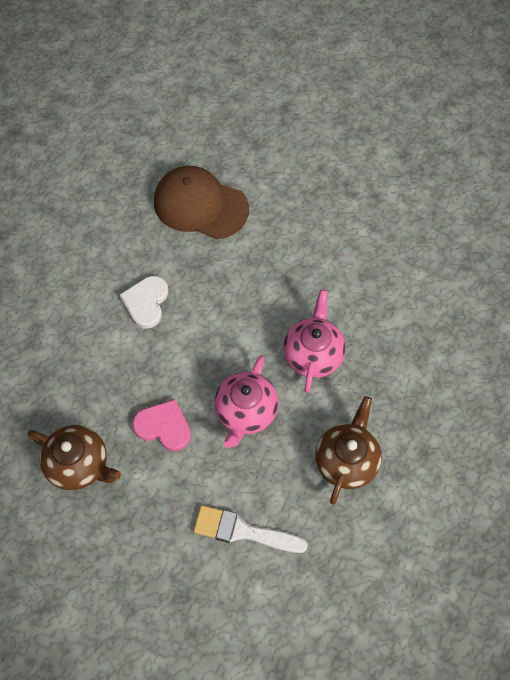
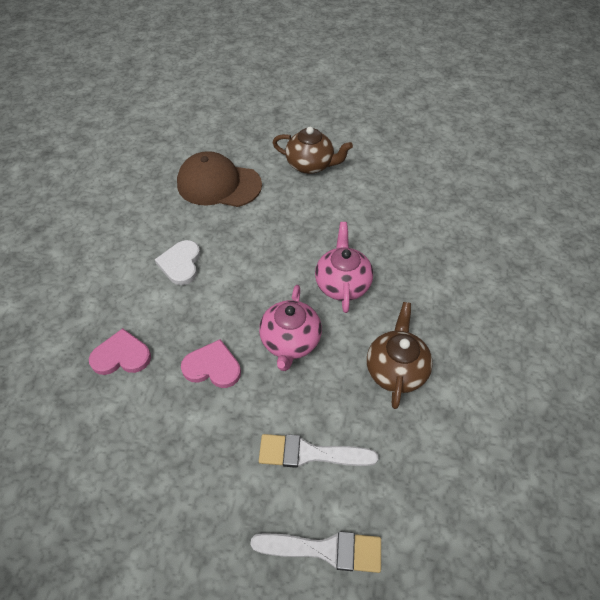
camera: 10 degrees left, 10 degrees down
(75, 399) = (121, 356): none -> pink heart
(79, 464) = (131, 416): brown teapot -> brown teapot (311, 165)
(239, 621) = (324, 549): none -> white brush

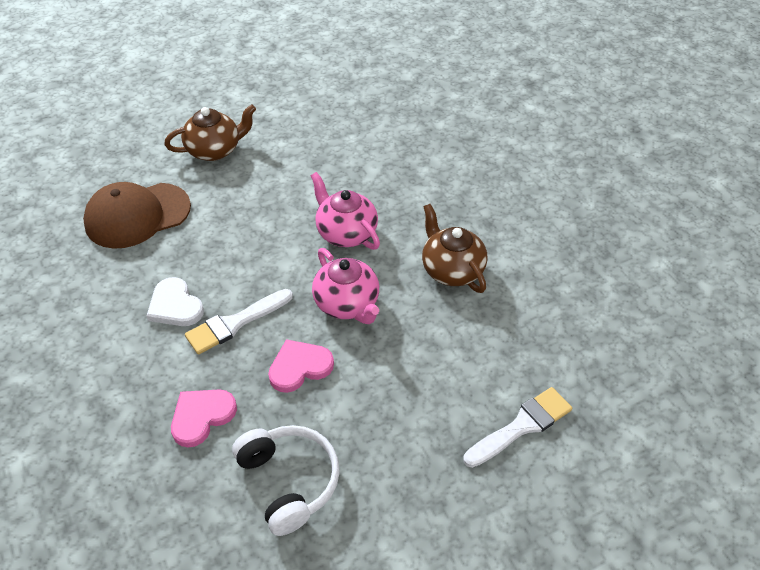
camera: 40 degrees left, 5 degrees down
(125, 448) = (289, 481): none -> white headphones
(310, 453) = (446, 372): white brush -> white brush (235, 323)

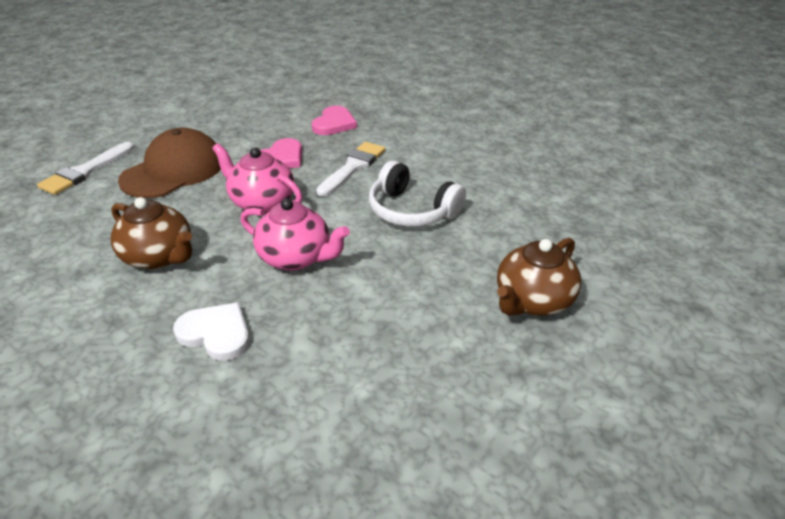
camera: 155 degrees right, 10 degrees down
(137, 215) = (527, 210): brown cap -> brown cap (174, 170)
(175, 306) = (412, 164): white heart -> white heart (216, 333)
(289, 481) = (255, 115): white headphones -> white headphones (412, 210)

